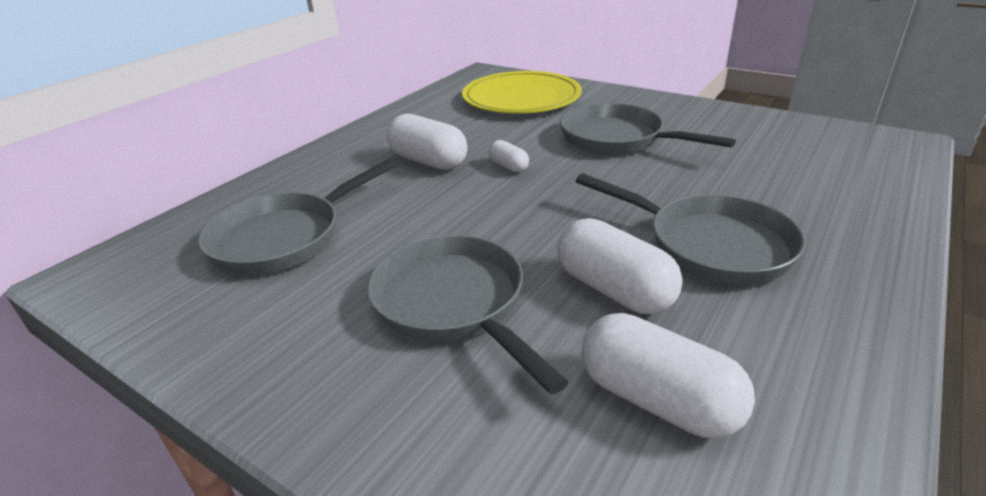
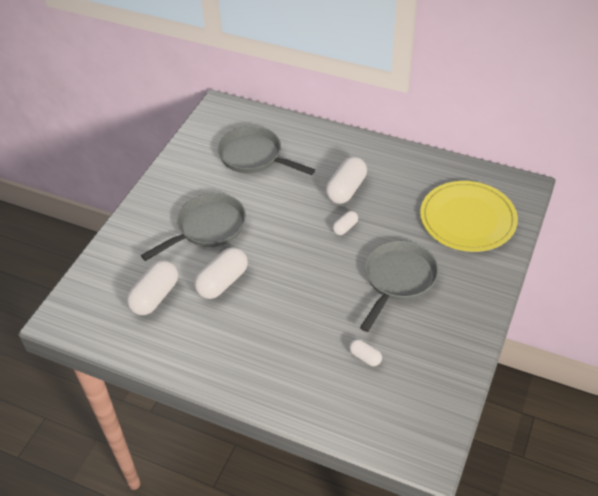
camera: 80 degrees right, 15 degrees up
(709, 245) = (264, 321): grey pan -> none
(761, 167) = (365, 357): none -> white capsule

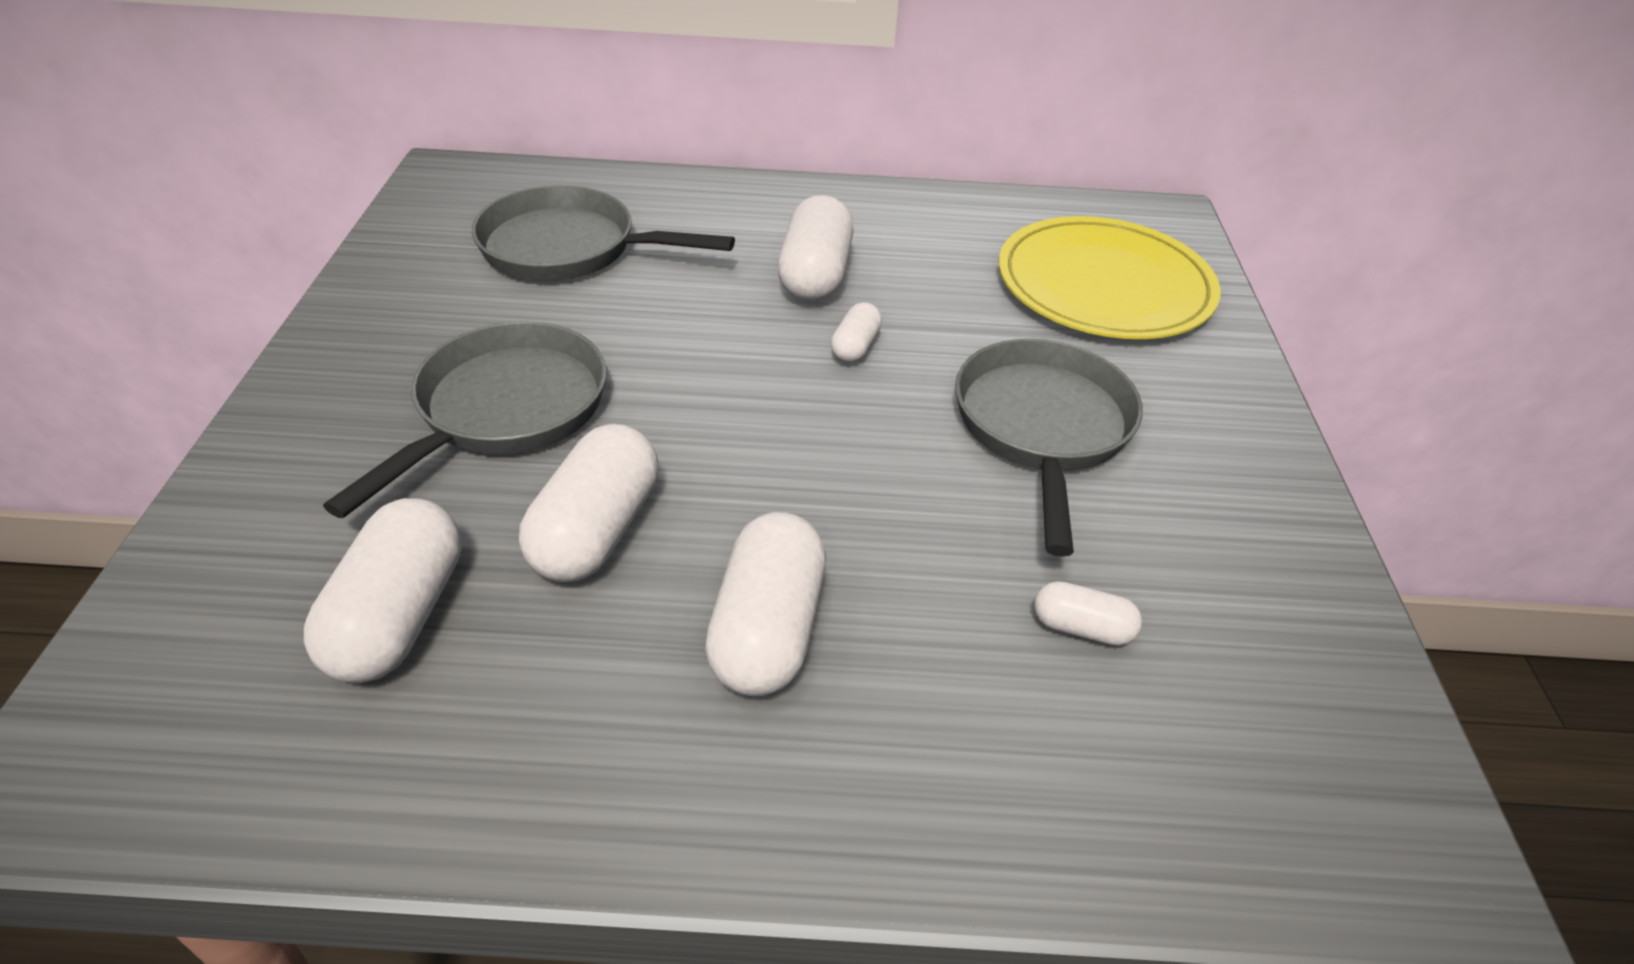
camera: 25 degrees left, 5 degrees down
(262, 330) = (767, 630): none -> white capsule

